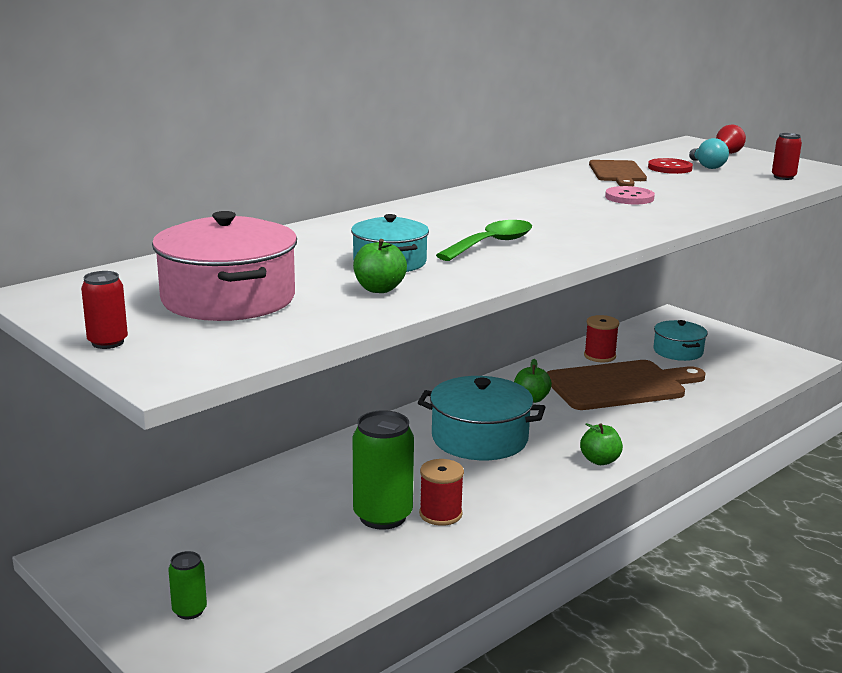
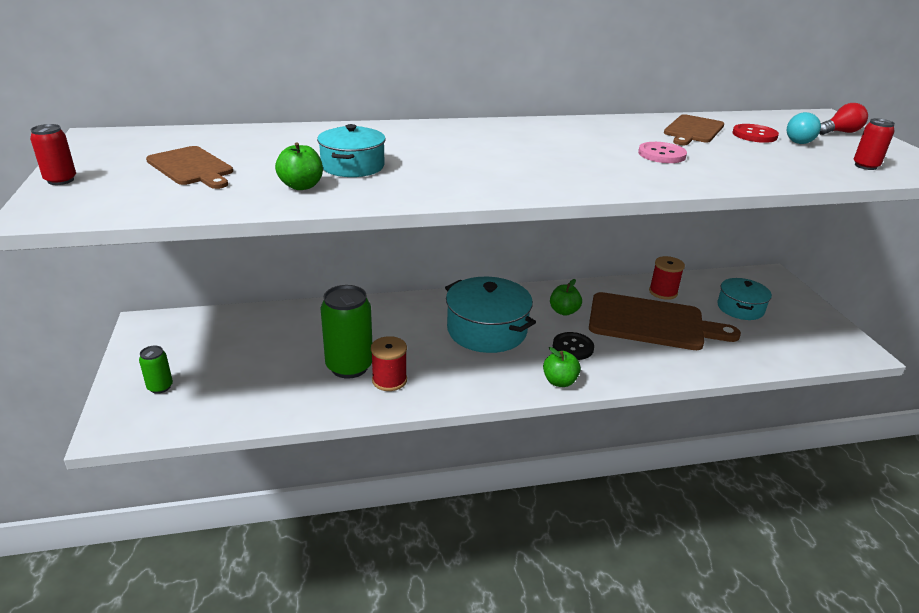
camera: 30 degrees right, 10 degrees up
(228, 298) = (192, 167): pink pot -> brown cutting board
(492, 244) = (460, 169): green spoon -> none
(577, 428) = (573, 347): none -> black button

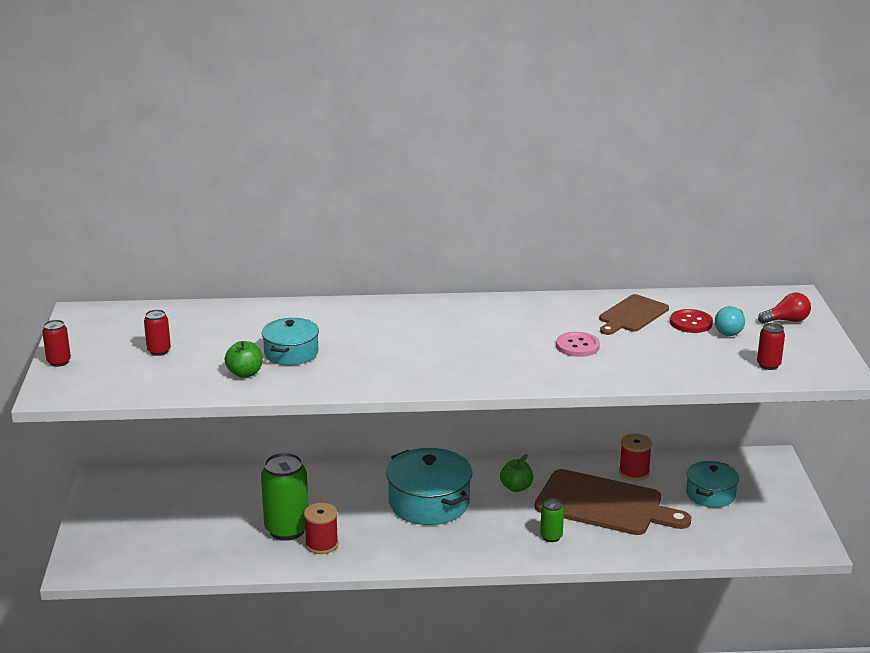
camera: 10 degrees right, 5 degrees down
(160, 387) = (116, 537): green can -> green can (551, 537)
(192, 167) = (159, 351): brown cutting board -> red can
(559, 381) = (483, 556): green apple -> none
(573, 347) = (510, 524): black button -> none

